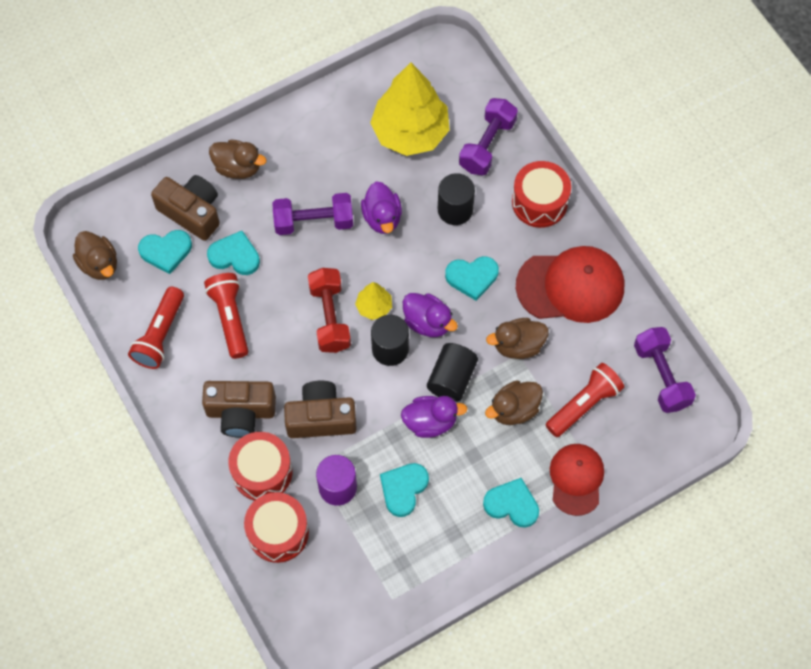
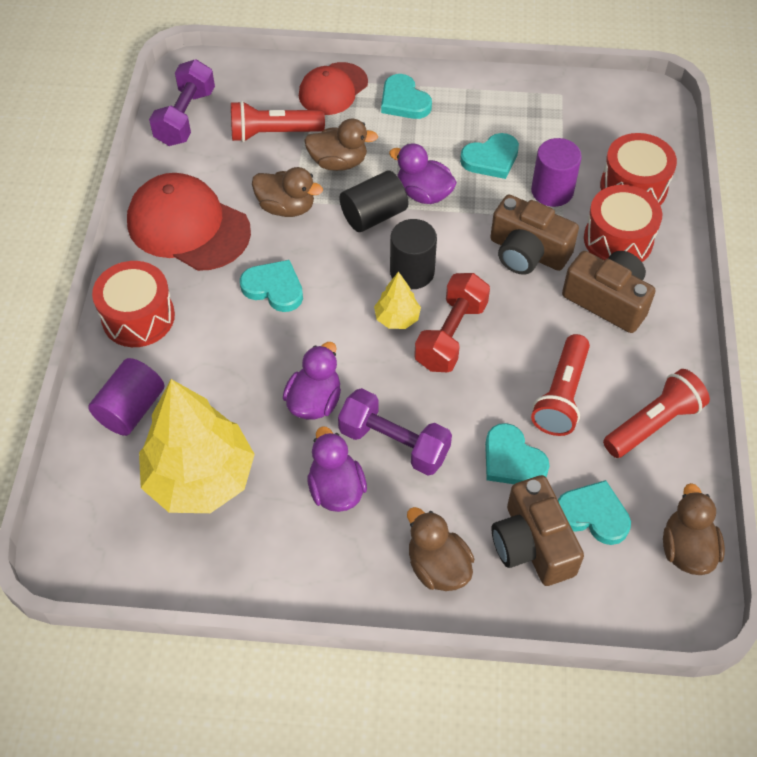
camera: 145 degrees left, 10 degrees down
(427, 322) = (354, 274): purple duck -> purple duck (336, 489)
(455, 209) = (230, 362): black cylinder -> none
(487, 145) = (131, 409): purple dumbbell -> purple cylinder

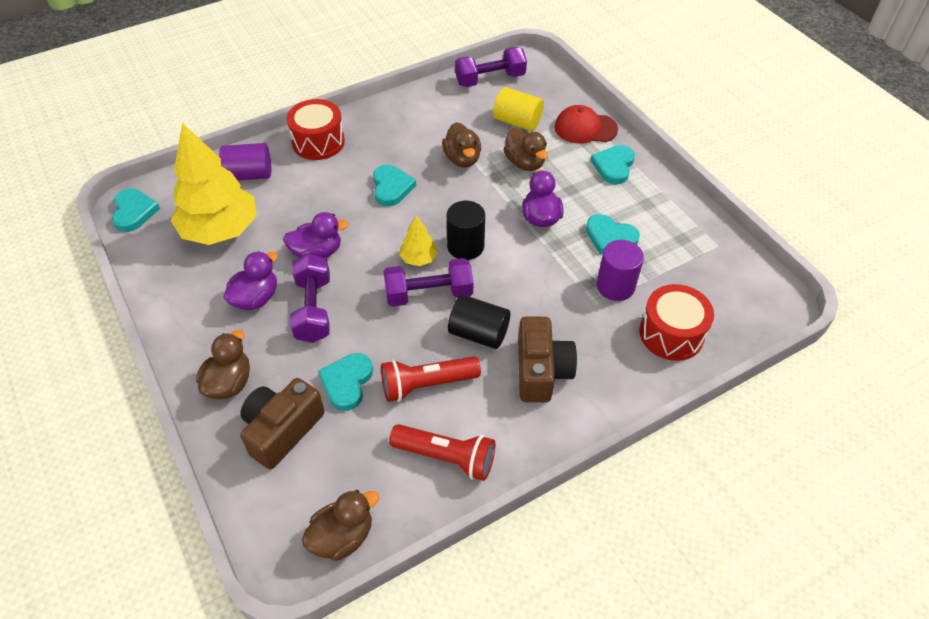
camera: 55 degrees right, 5 degrees down
(188, 226) = (405, 126): red cap -> none
(273, 133) = (517, 122): red flashlight -> yellow cylinder
(373, 215) = (496, 203): black cylinder -> black cylinder (478, 333)
(451, 335) = (429, 294): red dumbbell -> purple dumbbell
(527, 252) = (542, 300): brown camera -> none
(593, 515) = (333, 456): turquoise heart -> turquoise heart (134, 212)
(618, 240) = (607, 349): red drum -> none

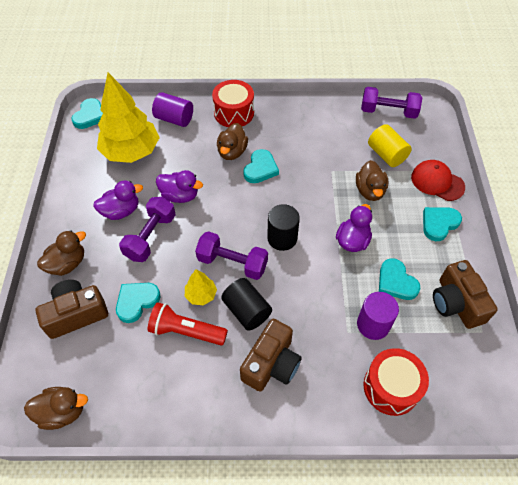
camera: 30 degrees right, 5 degrees up
(419, 259) = (243, 232): yellow tree -> yellow tree (201, 295)
(446, 457) = (163, 393): red flashlight -> none
(462, 159) = (325, 168): brown duck -> brown duck (232, 152)
(678, 231) = (456, 303): none -> brown camera

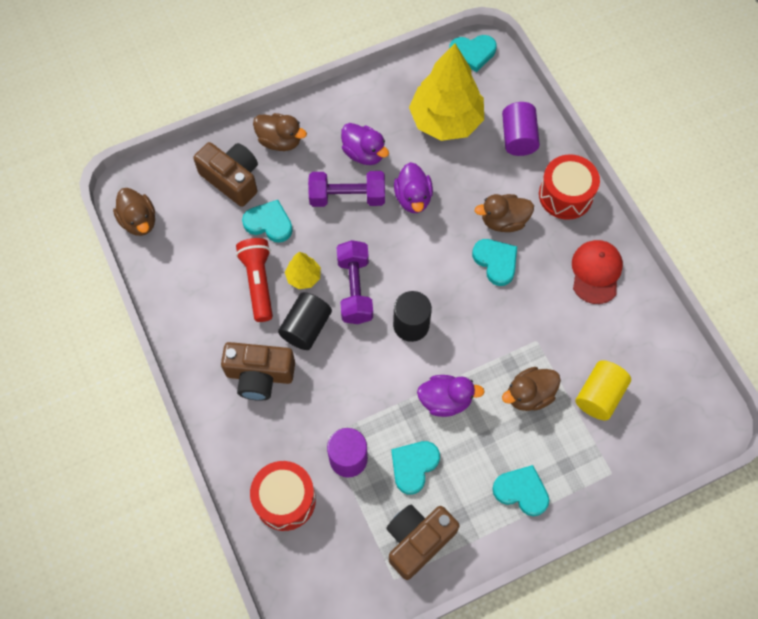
camera: 65 degrees right, 10 degrees up
(260, 168) = (496, 262): turquoise heart -> turquoise heart turned 120 degrees counterclockwise
(388, 112) = (677, 373): purple dumbbell -> none
(437, 182) = (588, 471): red cap -> red cap (596, 272)

